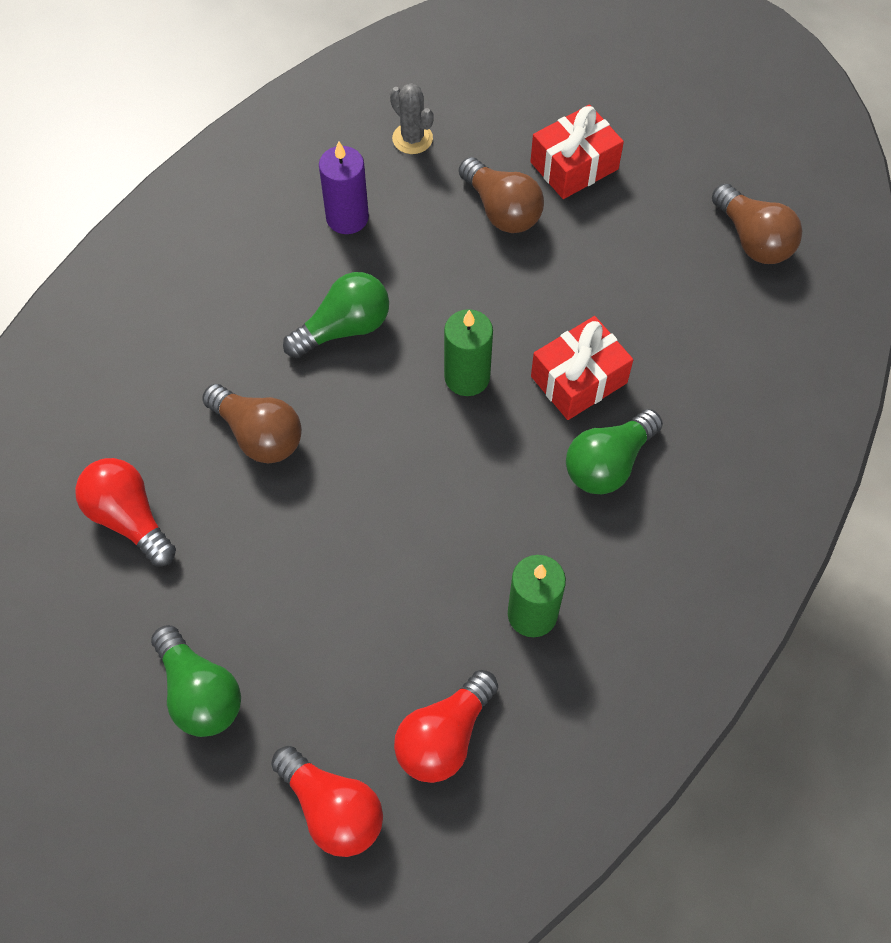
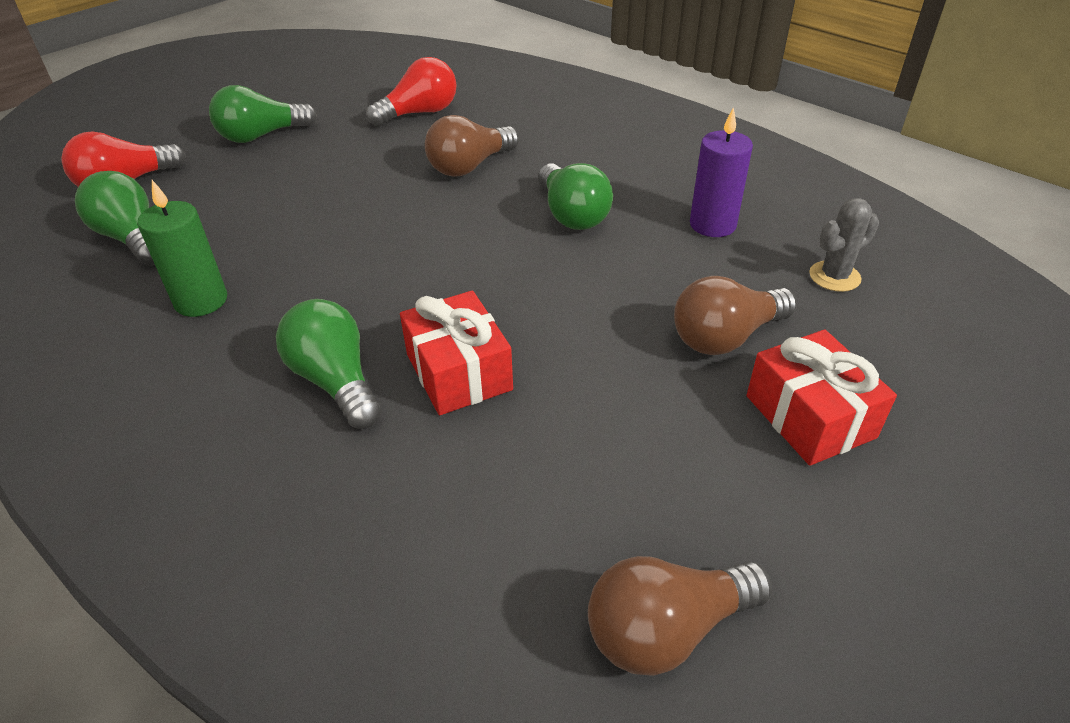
camera: 100 degrees right, 20 degrees down
(444, 737) = (132, 238): red light bulb -> green light bulb
(467, 377) = (490, 286): green candle -> none

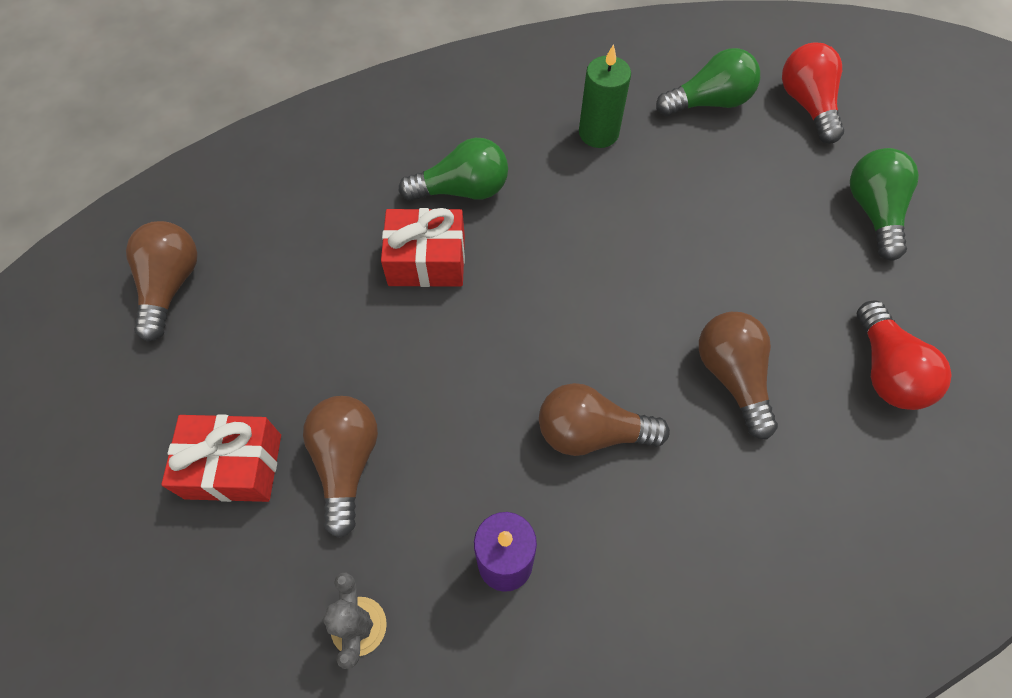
camera: 115 degrees right, 20 degrees up
(572, 215) = (591, 432): green light bulb -> brown light bulb

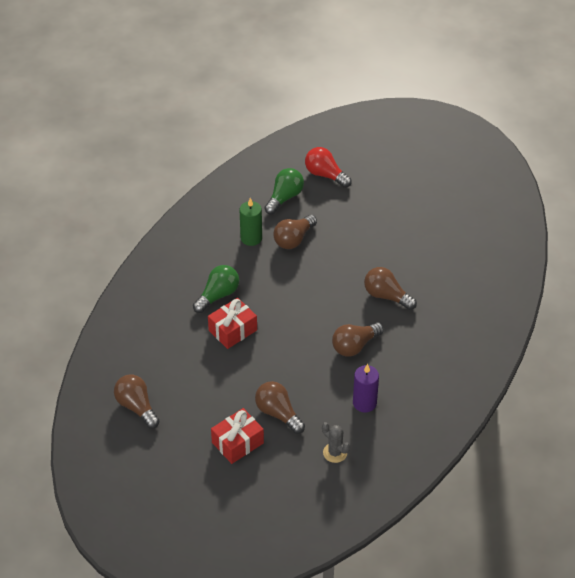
camera: 40 degrees left, 15 degrees down
(662, 175) = (294, 239): none -> brown light bulb
(873, 212) = (386, 204): green light bulb -> none
(885, 371) = (436, 260): red light bulb -> none

